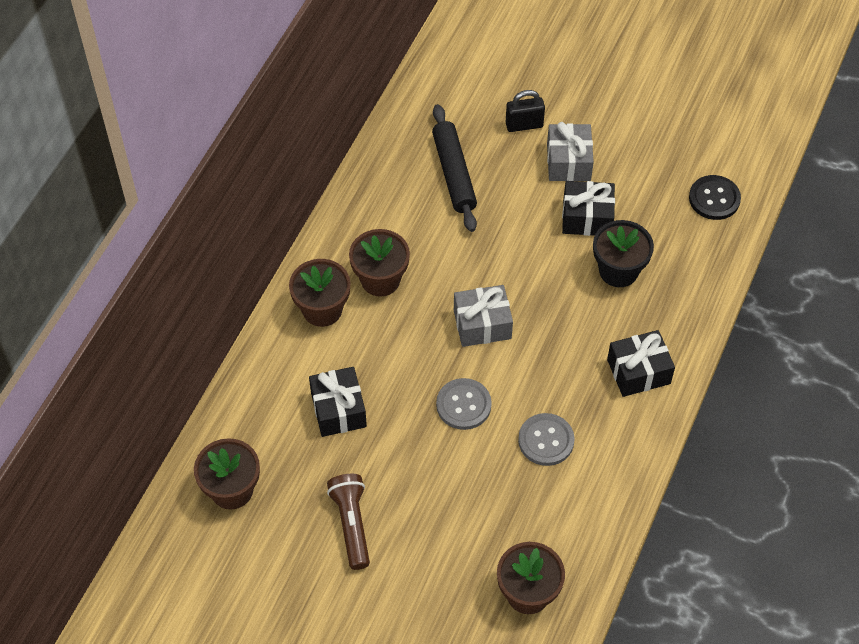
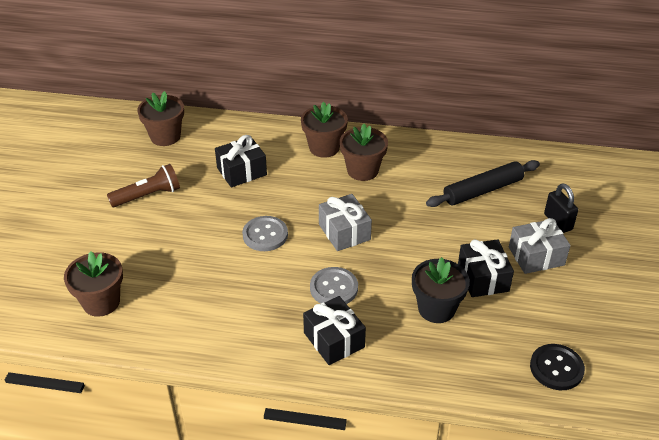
camera: 75 degrees right, 15 degrees down
(546, 440) = (245, 289): grey button -> grey button (334, 288)

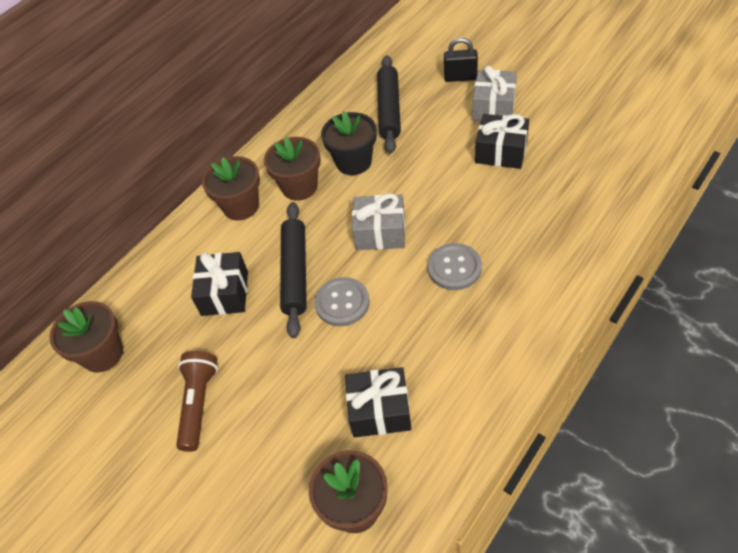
camera: 55 degrees left, 10 degrees up
(279, 200) = (295, 273): none -> black rolling pin
(334, 340) = (525, 291): black gift -> black gift (380, 410)
(436, 309) = (522, 198): black flower pot -> black flower pot (354, 162)
(556, 368) = (628, 145): black button -> none

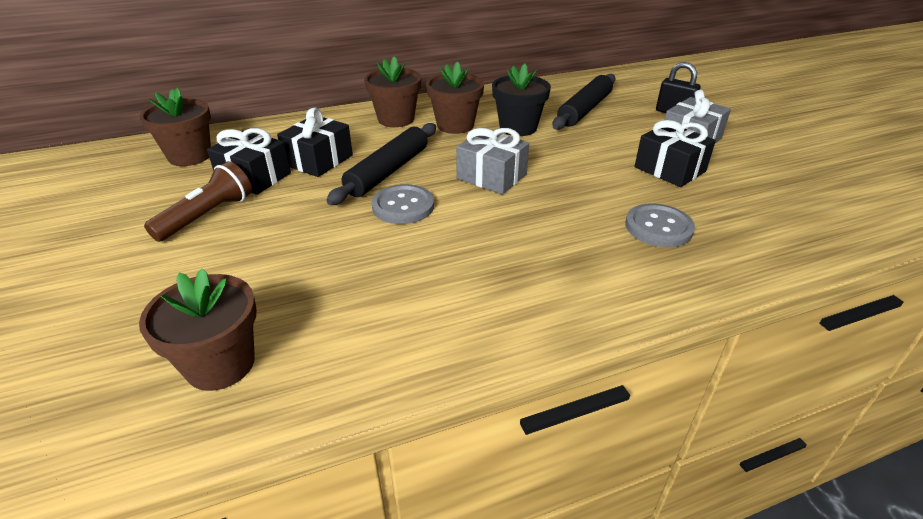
camera: 25 degrees right, 15 degrees down
(380, 410) = (341, 298): black gift -> black gift (254, 177)
(454, 268) = (536, 228): grey button -> grey button (658, 227)

